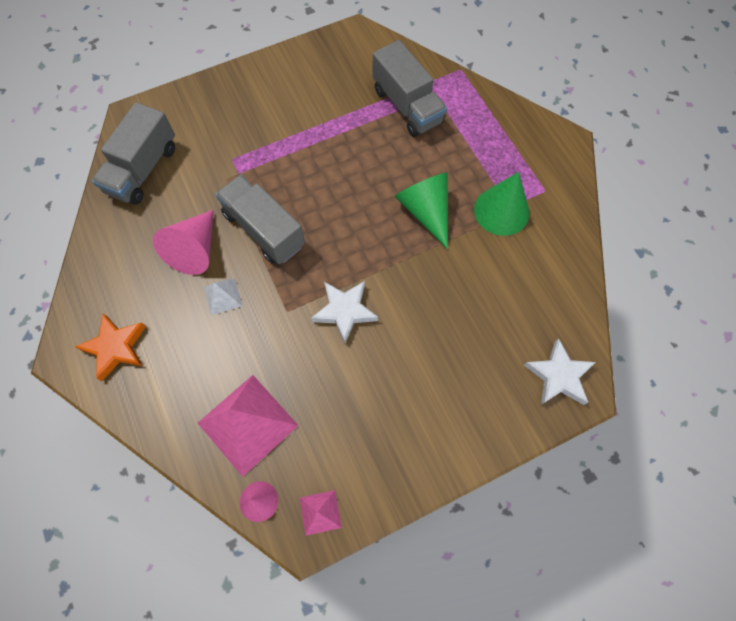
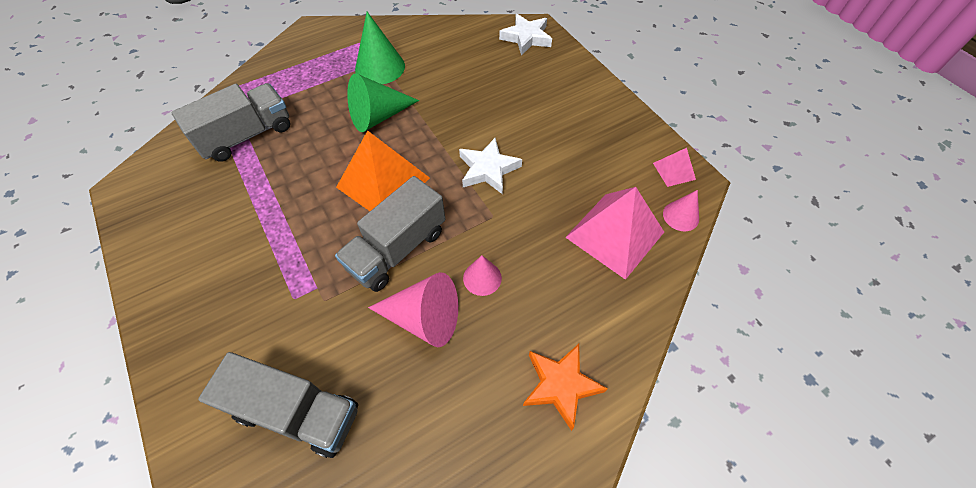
camera: 95 degrees left, 10 degrees down
(223, 296) = (482, 278): white pyramid -> pink cone
(339, 217) = (383, 182): none -> orange pyramid

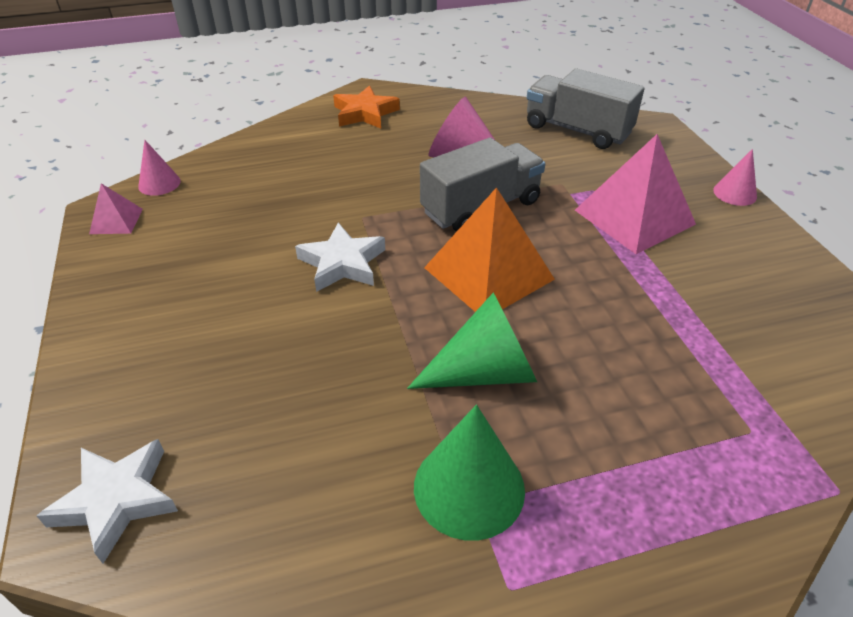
camera: 165 degrees left, 15 degrees down
(246, 136) = (716, 382): grey truck -> none
(482, 278) = (398, 174): pink cone -> pink cone (735, 193)
(615, 234) = (242, 181): pink pyramid -> pink pyramid (634, 217)

